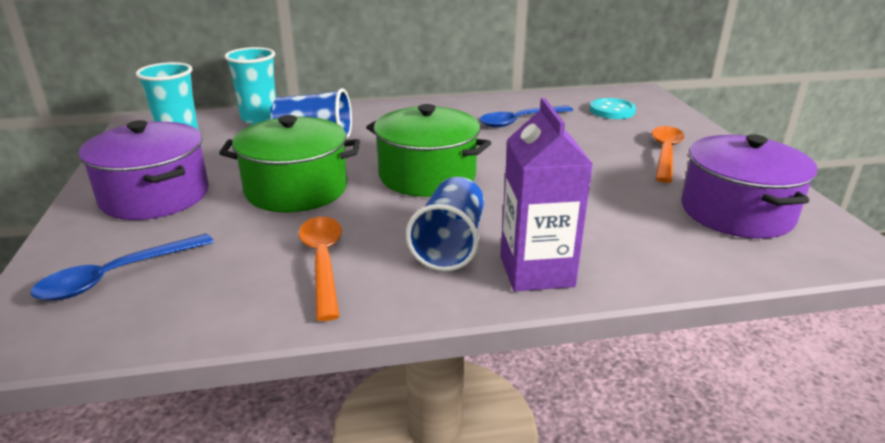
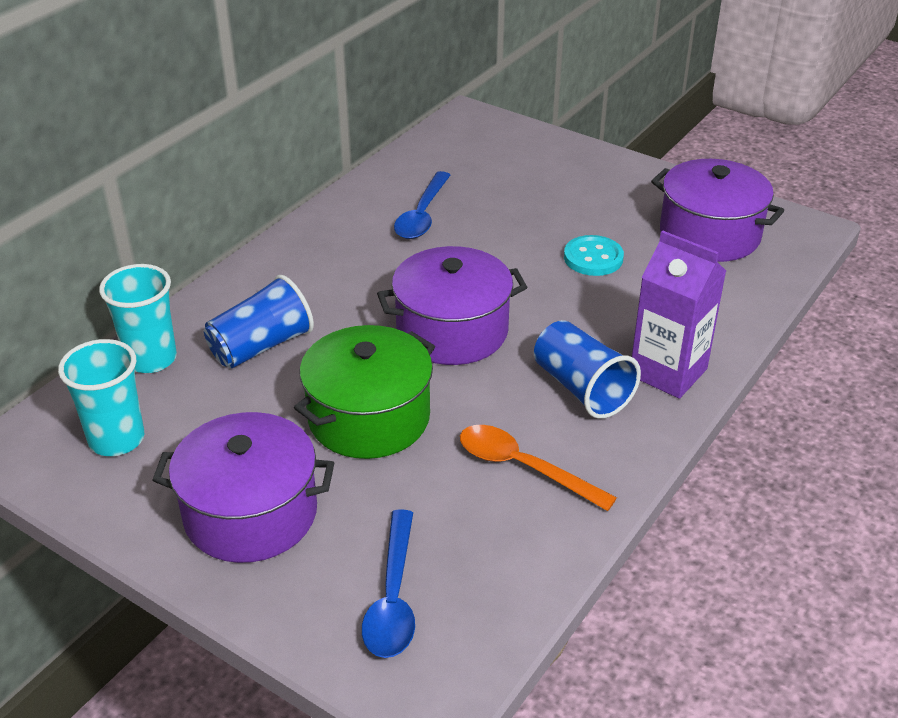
camera: 45 degrees left, 10 degrees up
(427, 176) = (452, 331): green pot -> purple pot
(612, 111) = (479, 157): turquoise button -> turquoise button (593, 258)
(665, 153) = (590, 194): orange spoon -> none

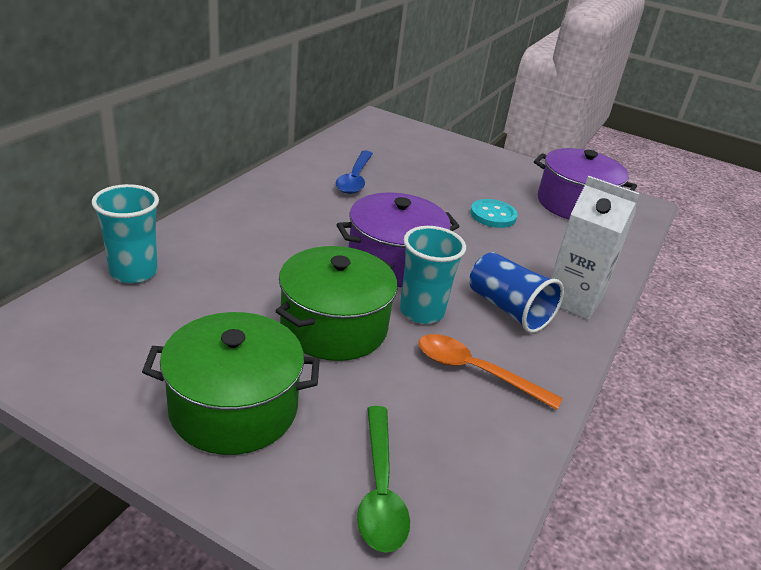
camera: 10 degrees left, 5 degrees down
(116, 439) = (101, 338): turquoise cup -> turquoise cup (421, 311)
(251, 513) = (234, 408): purple pot -> green pot
(261, 346) = (233, 266): blue cup -> none
(393, 597) = (380, 489): blue spoon -> green spoon
(668, 372) = (573, 299): purple carton -> white carton

